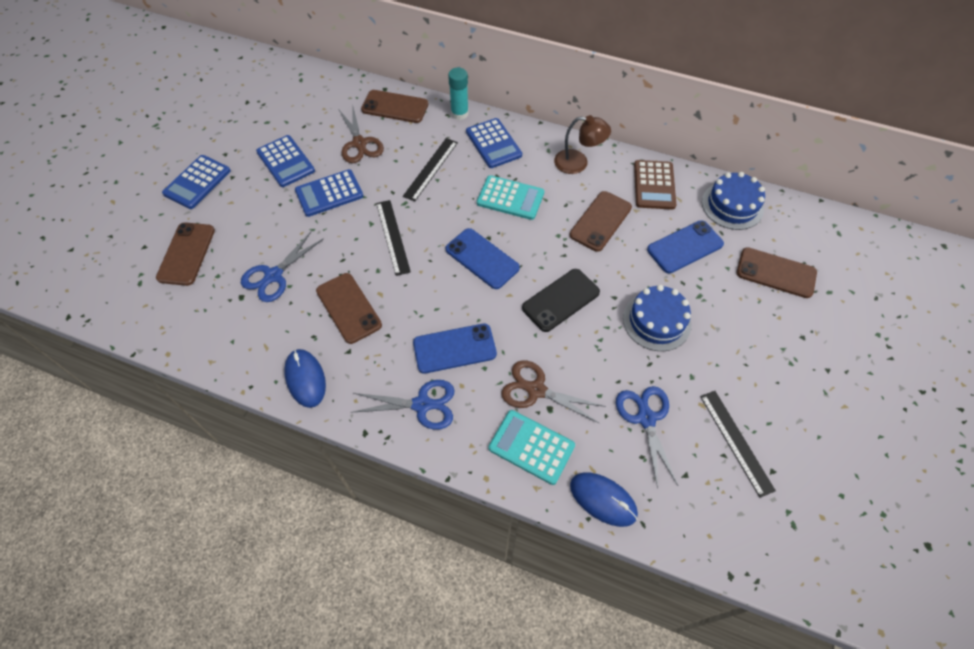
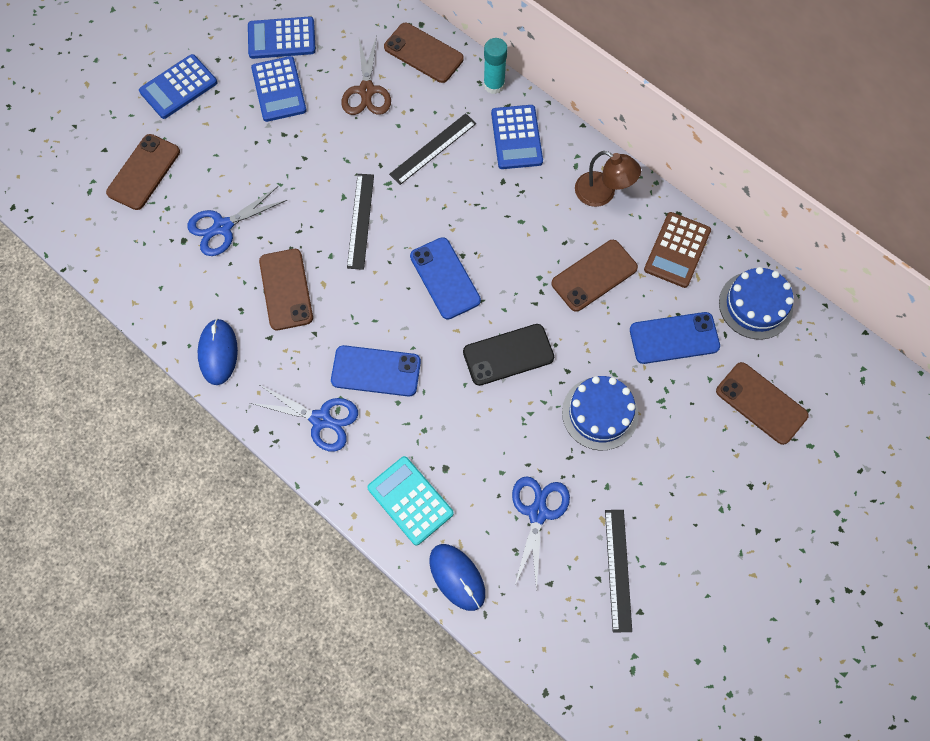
camera: 20 degrees right, 10 degrees up
(329, 193) = (312, 145): blue calculator -> blue calculator (281, 38)
(510, 198) = (506, 214): turquoise calculator -> none
(536, 390) = (439, 444): brown scissors -> none

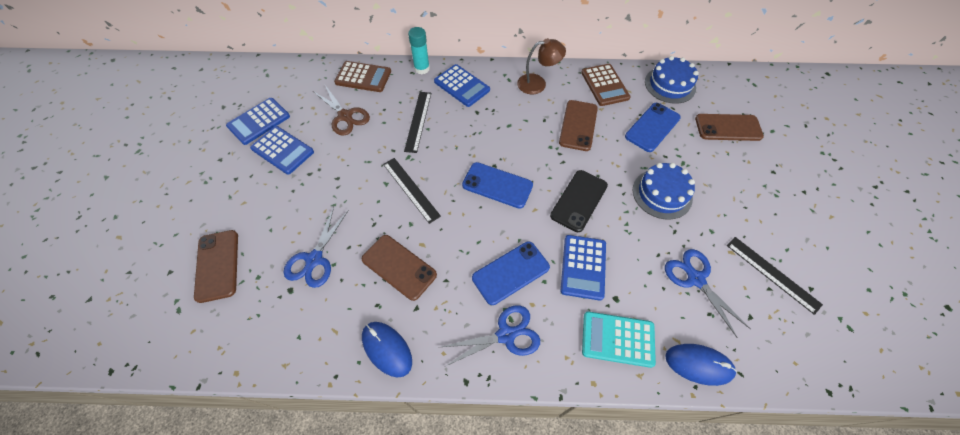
camera: 40 degrees left, 10 degrees down
(178, 87) = (202, 193): blue calculator -> blue calculator (583, 267)
(423, 53) = (363, 77): brown phone -> brown calculator

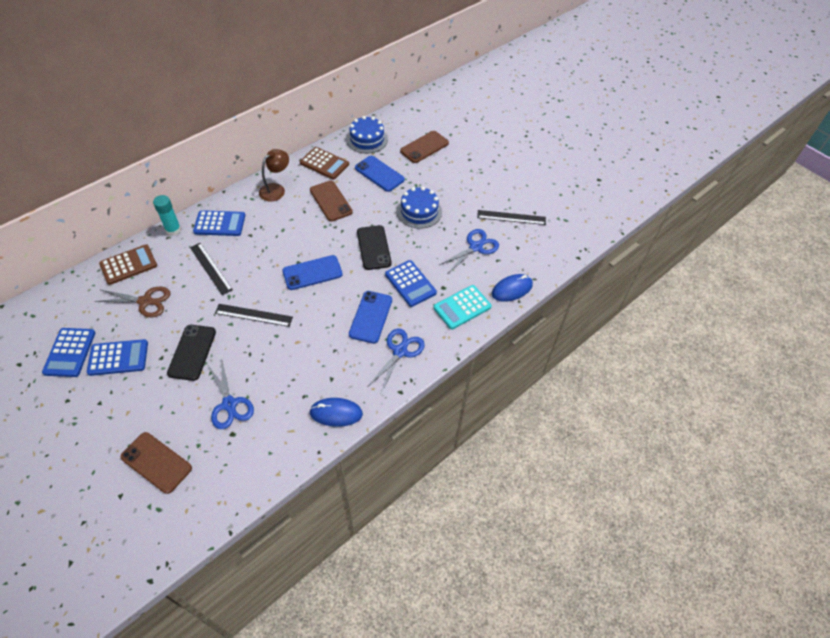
camera: 45 degrees left, 5 degrees down
(334, 187) = (192, 352): none -> black phone
(399, 267) = (295, 365): brown phone -> none
(652, 127) = (379, 174): blue phone -> blue phone turned 45 degrees counterclockwise
(695, 279) = (476, 247): blue scissors -> blue scissors turned 120 degrees clockwise

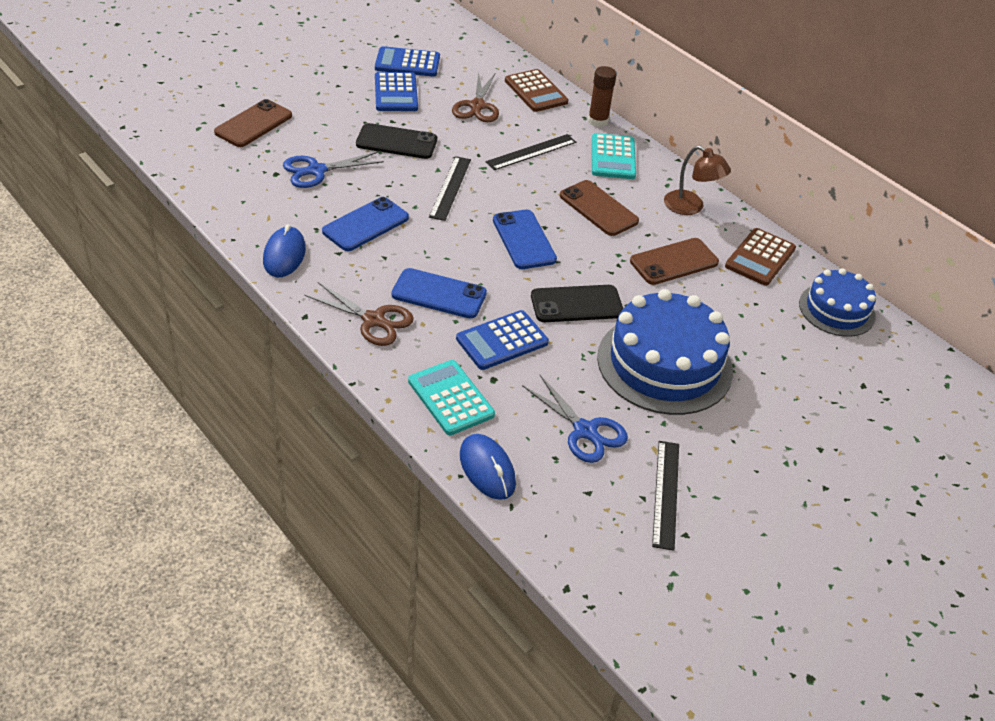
camera: 90 degrees right, 10 degrees down
(173, 230) = (598, 121): turquoise glue stick -> brown glue stick
(219, 224) = (613, 157): blue calculator -> turquoise calculator
(379, 174) = (750, 320): blue phone -> blue phone (365, 225)
(400, 351) = (374, 320): blue scissors -> brown scissors
(419, 211) = (664, 364): blue cake -> blue cake, size x1.67
(424, 147) = (837, 384): brown phone -> brown phone (598, 208)

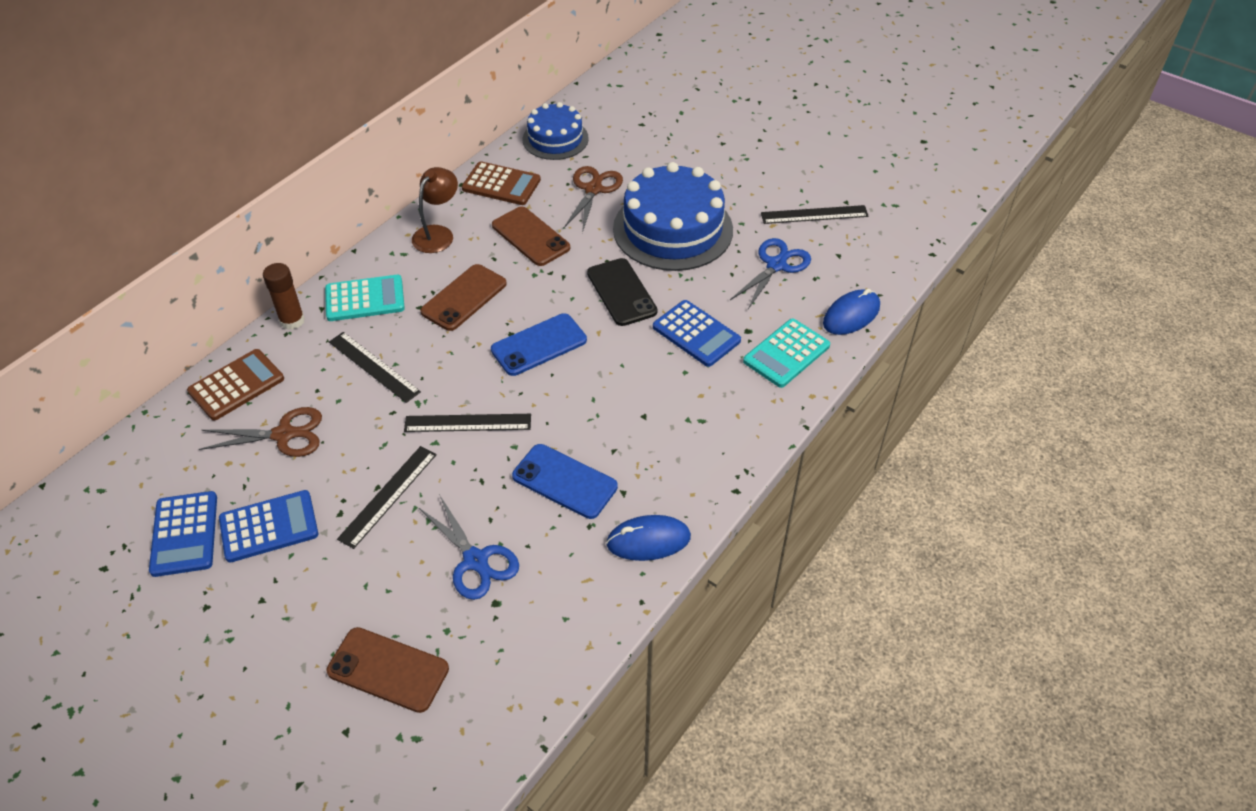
camera: 100 degrees left, 5 degrees up
(374, 320) = (715, 433): brown scissors -> brown scissors (593, 189)
(396, 142) = (388, 496): black phone -> black ruler
(439, 294) = (652, 392): blue phone -> none

